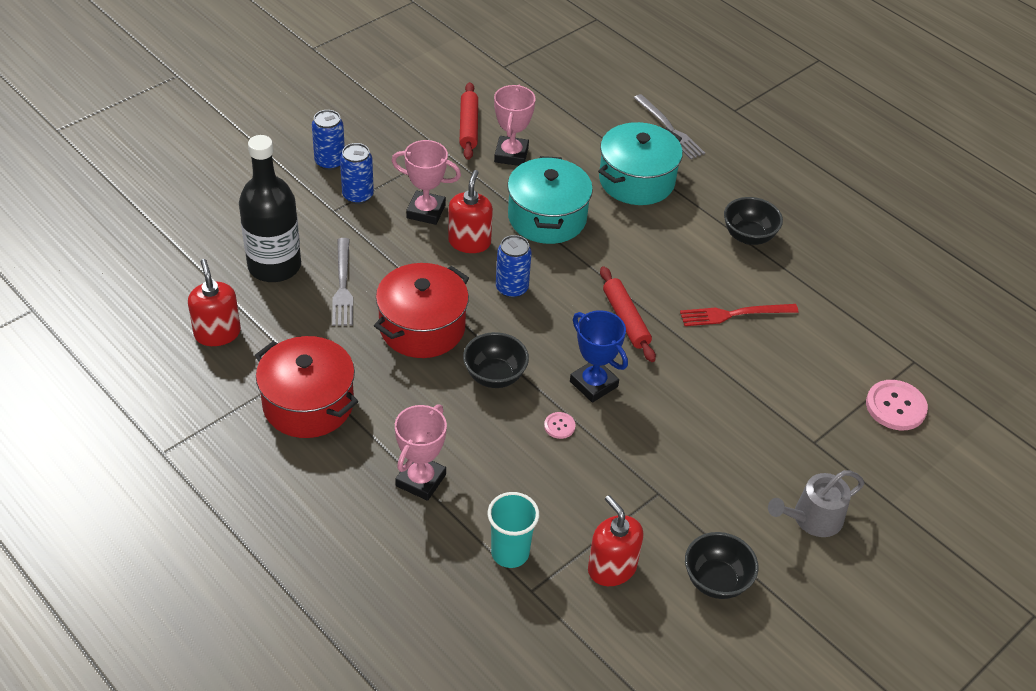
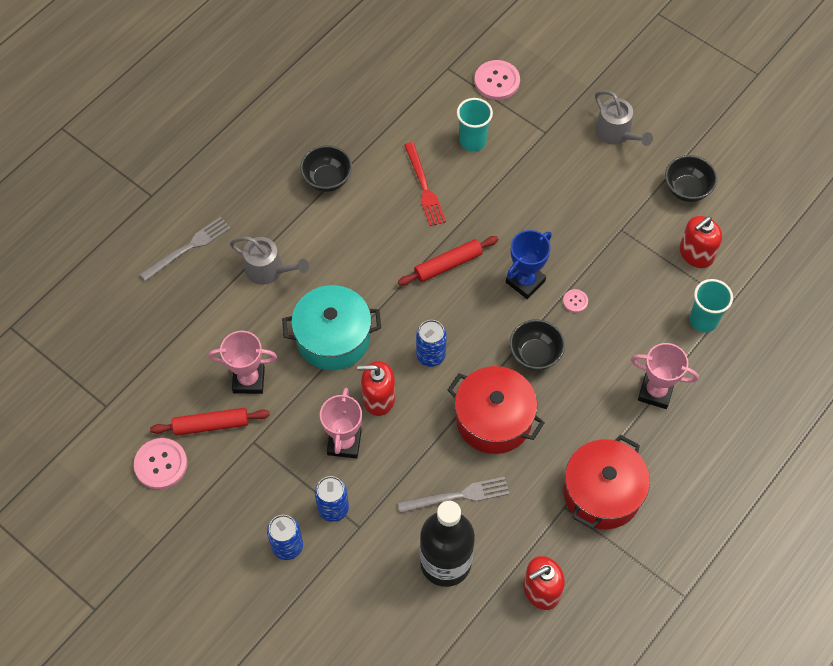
camera: 95 degrees left, 15 degrees up
(436, 93) = (161, 464): none -> pink button
(636, 180) = (268, 270): turquoise pot -> grey watering can
(800, 368) = (472, 141): none -> turquoise cup

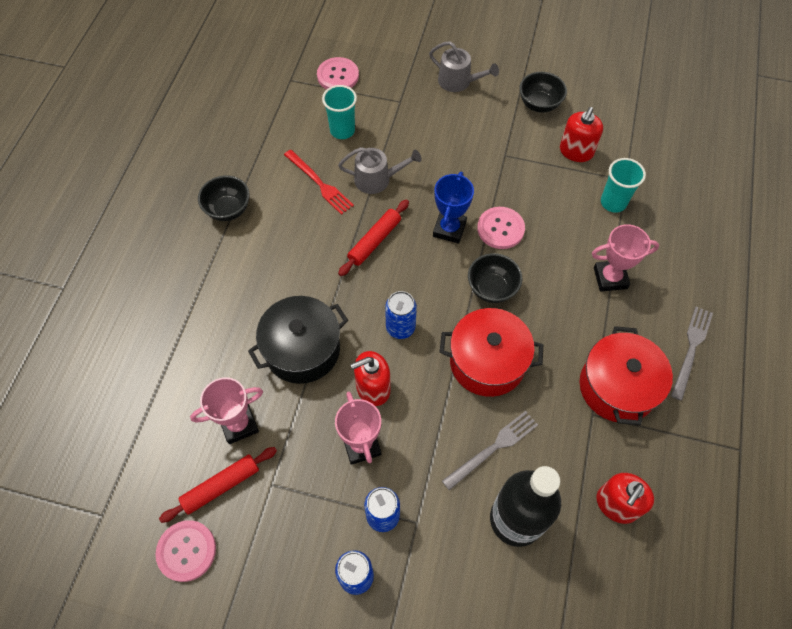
camera: 25 degrees left, 0 degrees up
(188, 248) = (121, 322): grey fork -> grey fork (691, 349)
(268, 270) = (210, 311): grey watering can -> grey watering can (377, 179)
(333, 338) = (302, 349): turquoise pot -> black pot
(575, 301) = (500, 229): pink button -> pink button, size x1.98

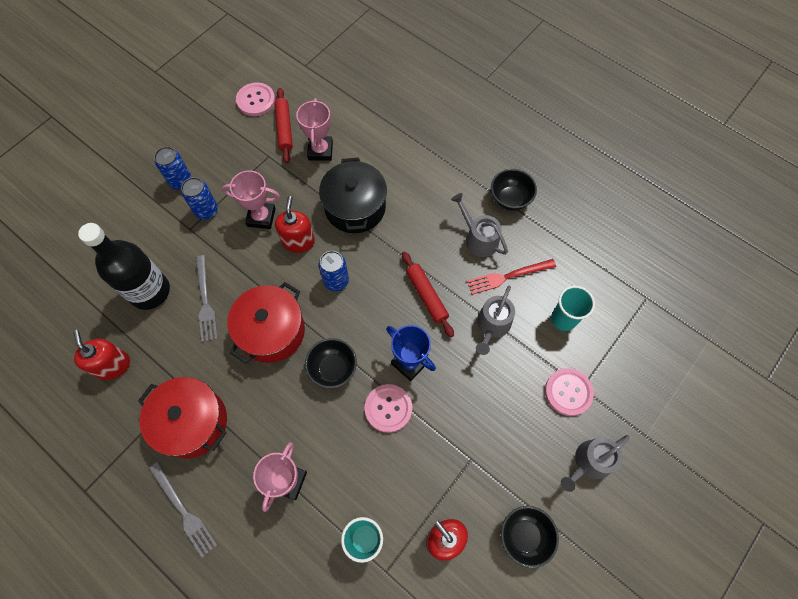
camera: 115 degrees right, 5 degrees up
(288, 220) = (478, 238): none -> grey watering can
(338, 76) = (639, 343): pink button -> pink button (568, 392)

